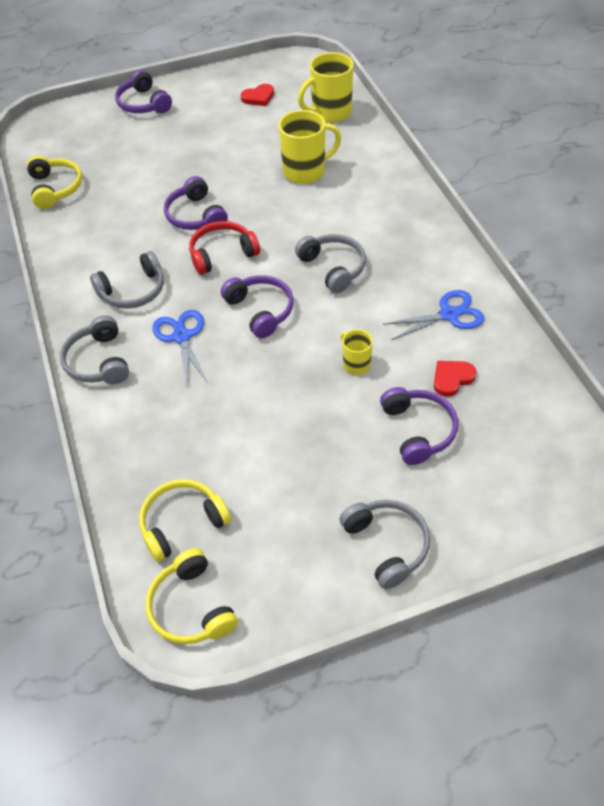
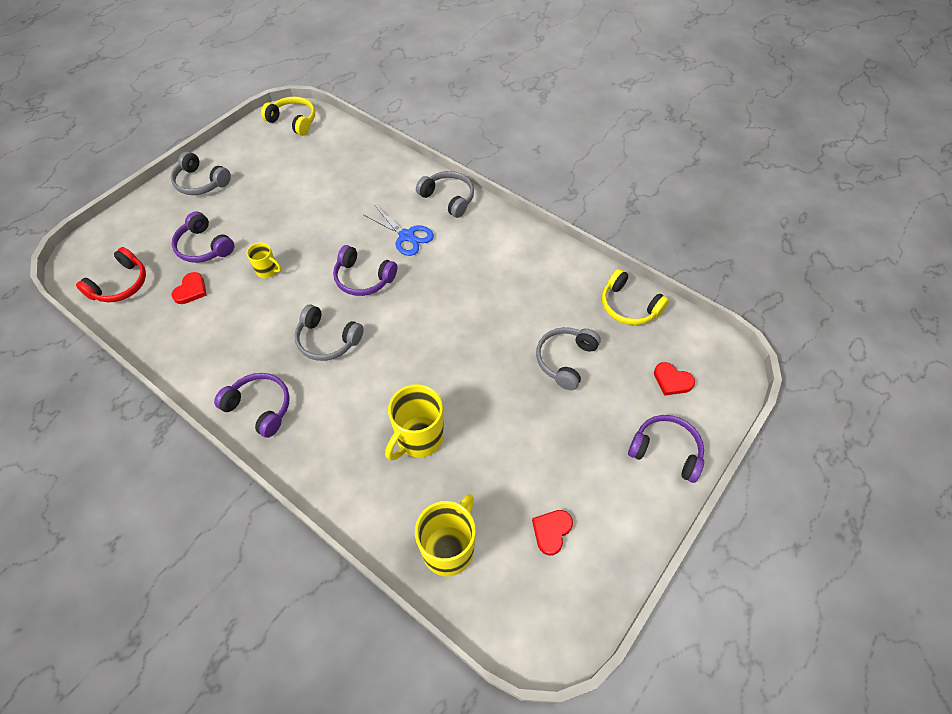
camera: 145 degrees right, 5 degrees up
(89, 133) = (672, 381): none -> red heart
(133, 291) = (471, 251): grey headphones -> grey headphones (565, 360)
(182, 523) = (324, 147): yellow headphones -> none
(195, 216) = (482, 336): purple headphones -> purple headphones (260, 407)
(222, 254) = (429, 311): red headphones -> red headphones (121, 284)
(449, 315) = (209, 340): blue scissors -> none

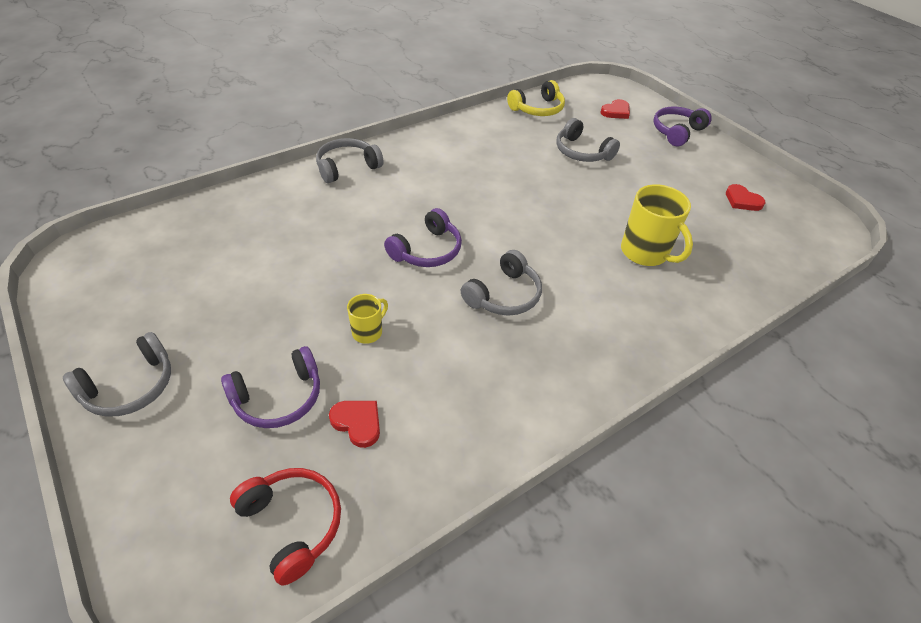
camera: 75 degrees left, 10 degrees down
(260, 407) = (582, 370): purple headphones -> none
(293, 121) = (92, 262): yellow headphones -> none
(406, 236) = (383, 206): blue scissors -> none
(449, 548) = (758, 258): yellow mug -> none

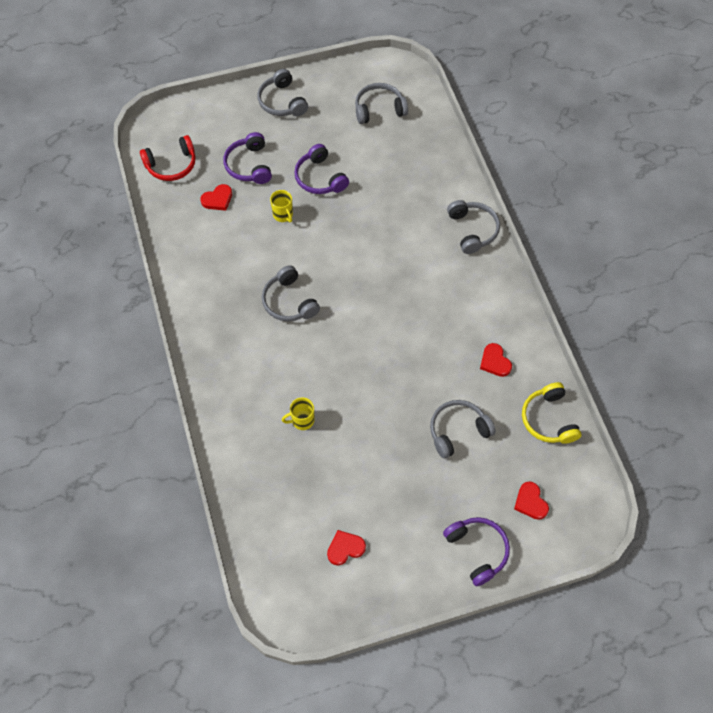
camera: 110 degrees right, 15 degrees up
(155, 267) = (379, 109): none -> grey headphones
(427, 250) = (351, 265): purple headphones -> purple headphones (320, 178)
(499, 139) = (495, 362): none -> red heart
(645, 252) = (302, 420): yellow mug -> yellow mug, size x0.54

